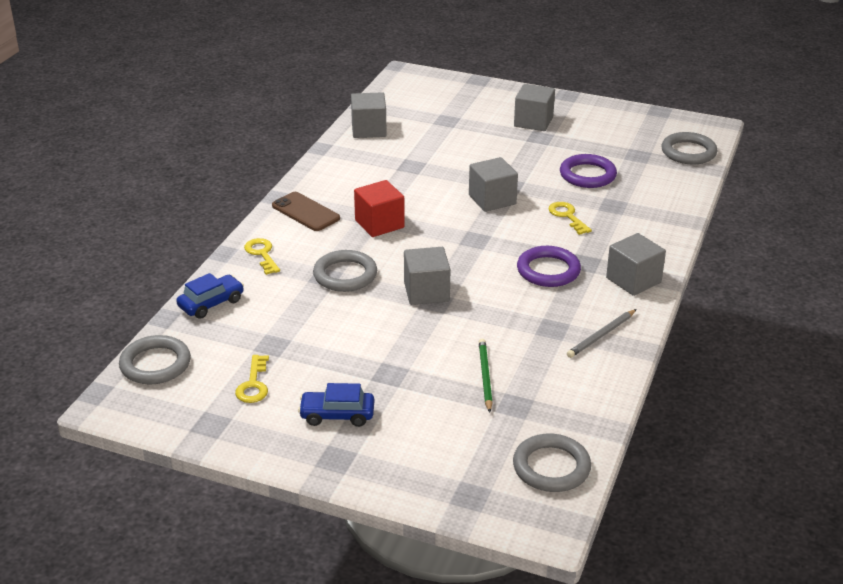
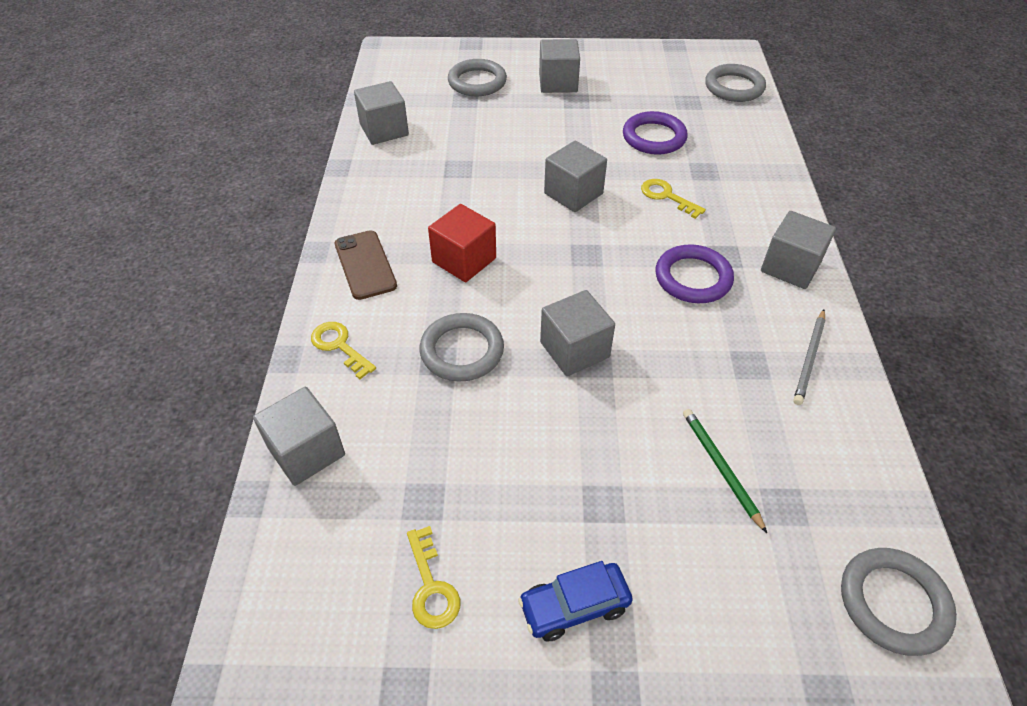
camera: 20 degrees left, 15 degrees up
(155, 364) = (271, 595): grey ring -> grey ring (477, 82)
(211, 303) = (306, 451): blue car -> grey cube
(305, 212) = (365, 265): brown phone -> brown phone turned 45 degrees clockwise

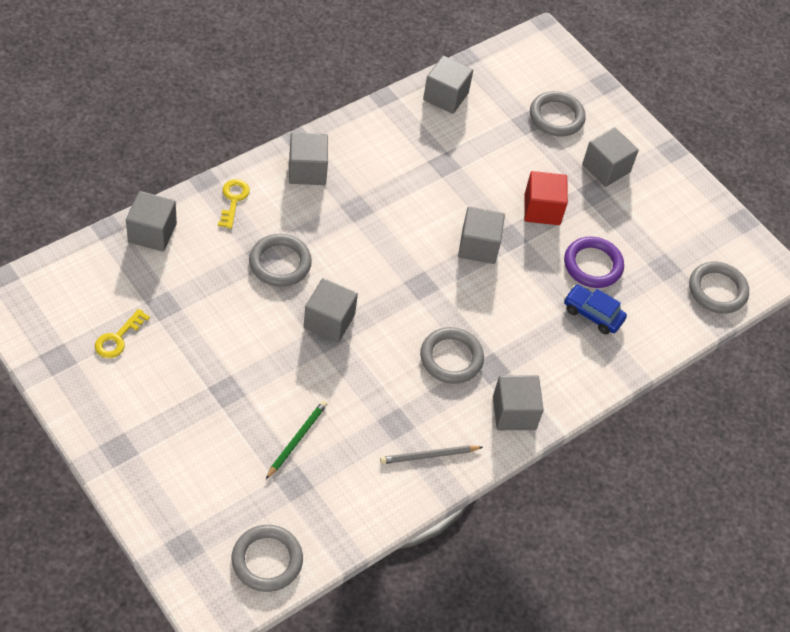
camera: 45 degrees right, 5 degrees up
(365, 265) = (307, 170): brown phone -> grey cube
(464, 260) = (356, 220): red cube -> red cube (542, 209)
(574, 606) = (153, 408): blue car -> blue car (592, 314)
(666, 196) = (526, 305): yellow key -> none
(693, 278) = (451, 358): purple ring -> grey ring

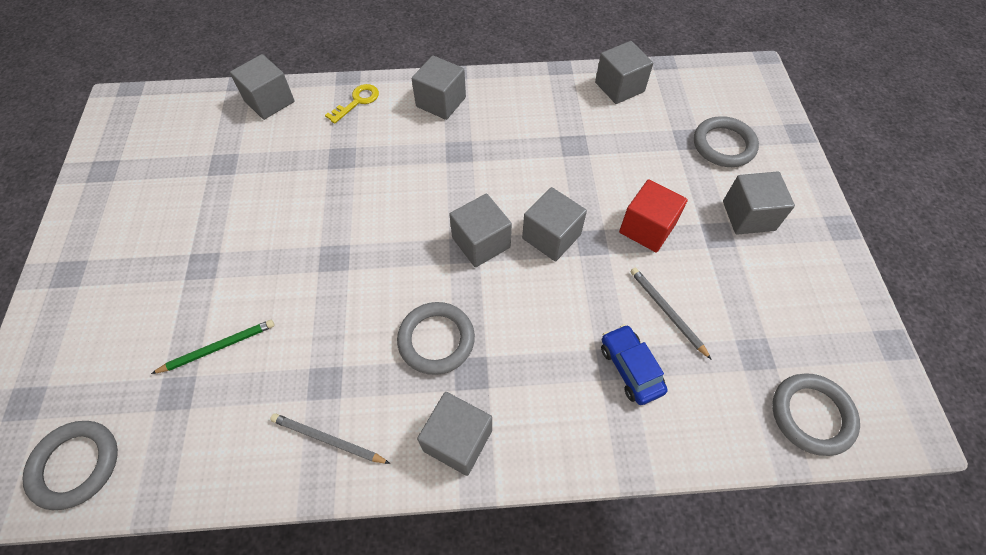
camera: 40 degrees right, 5 degrees up
(118, 338) = (162, 175): yellow key -> none
(280, 263) = (350, 170): grey ring -> none
(329, 321) = (348, 243): grey cube -> grey cube (481, 242)
(593, 265) = (667, 312): purple ring -> grey pencil

